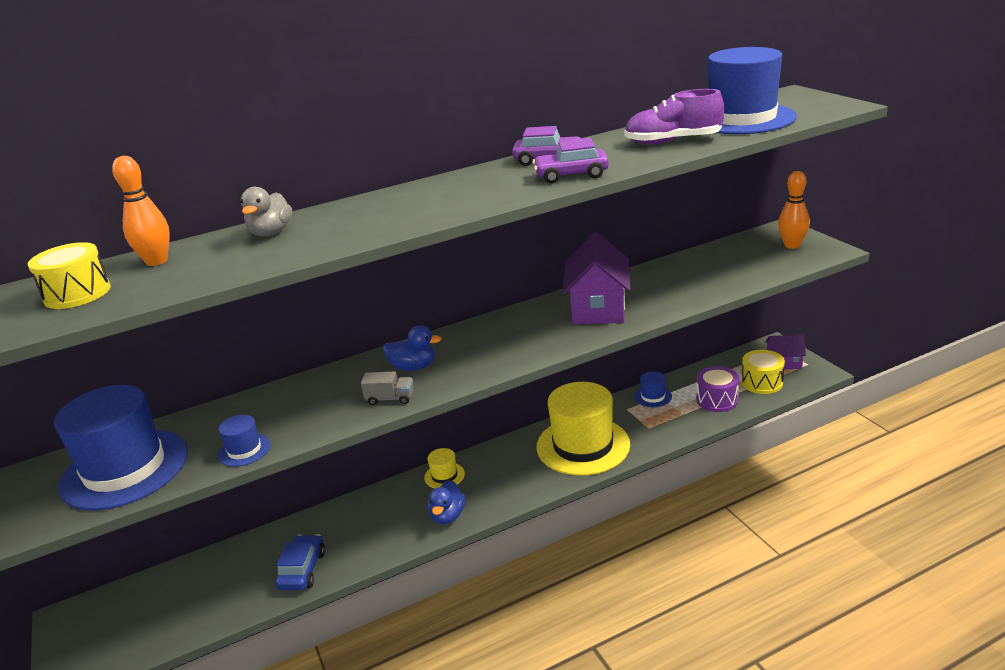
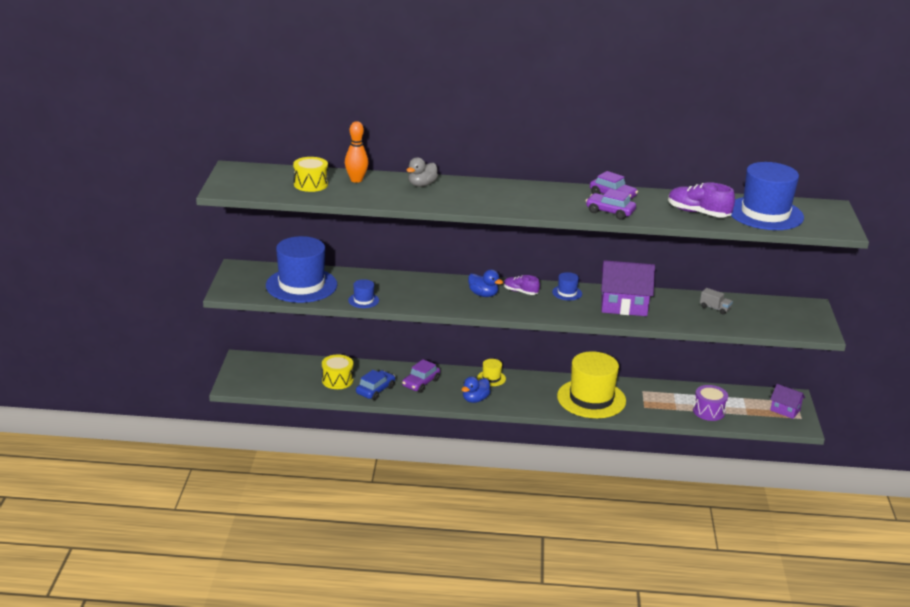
camera: 25 degrees right, 0 degrees up
(358, 527) = (421, 383): none -> purple car
(390, 399) = (456, 306): grey truck -> grey truck (715, 308)
(458, 343) = (520, 292): none -> purple shoe
(598, 308) = (624, 305): purple house -> purple house turned 60 degrees clockwise
(653, 396) = (668, 391): blue hat -> blue hat (567, 293)
(762, 382) = (753, 415): yellow drum -> yellow drum (337, 380)
(792, 245) = (801, 319): orange bowling pin -> none

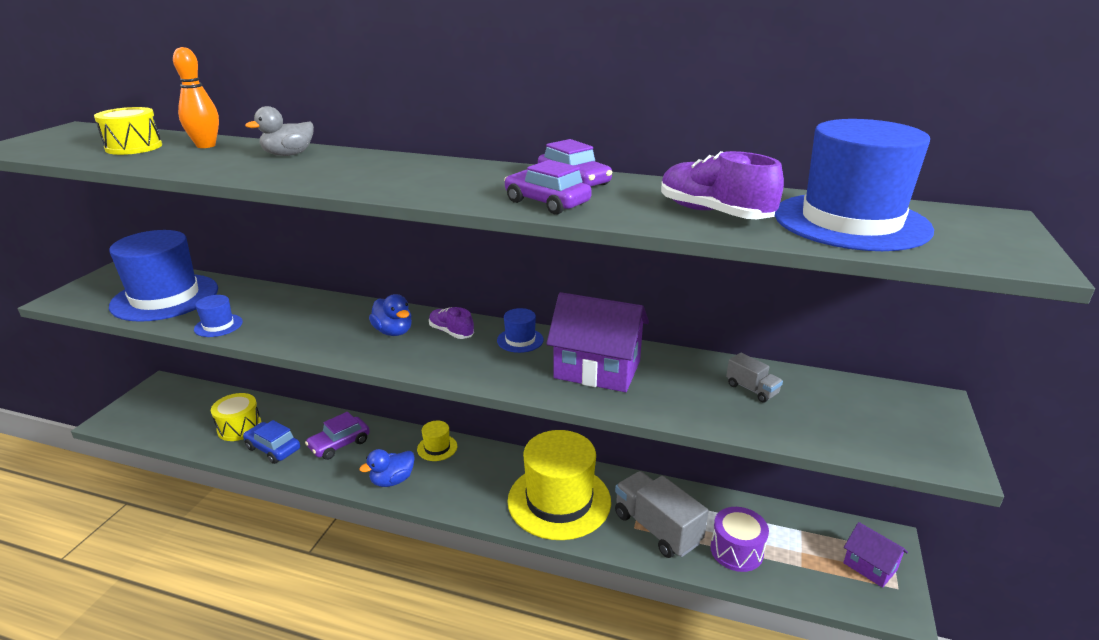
camera: 15 degrees right, 0 degrees up
(375, 390) = (273, 448): blue car -> blue car turned 105 degrees counterclockwise
(658, 406) = (657, 528): none -> grey truck

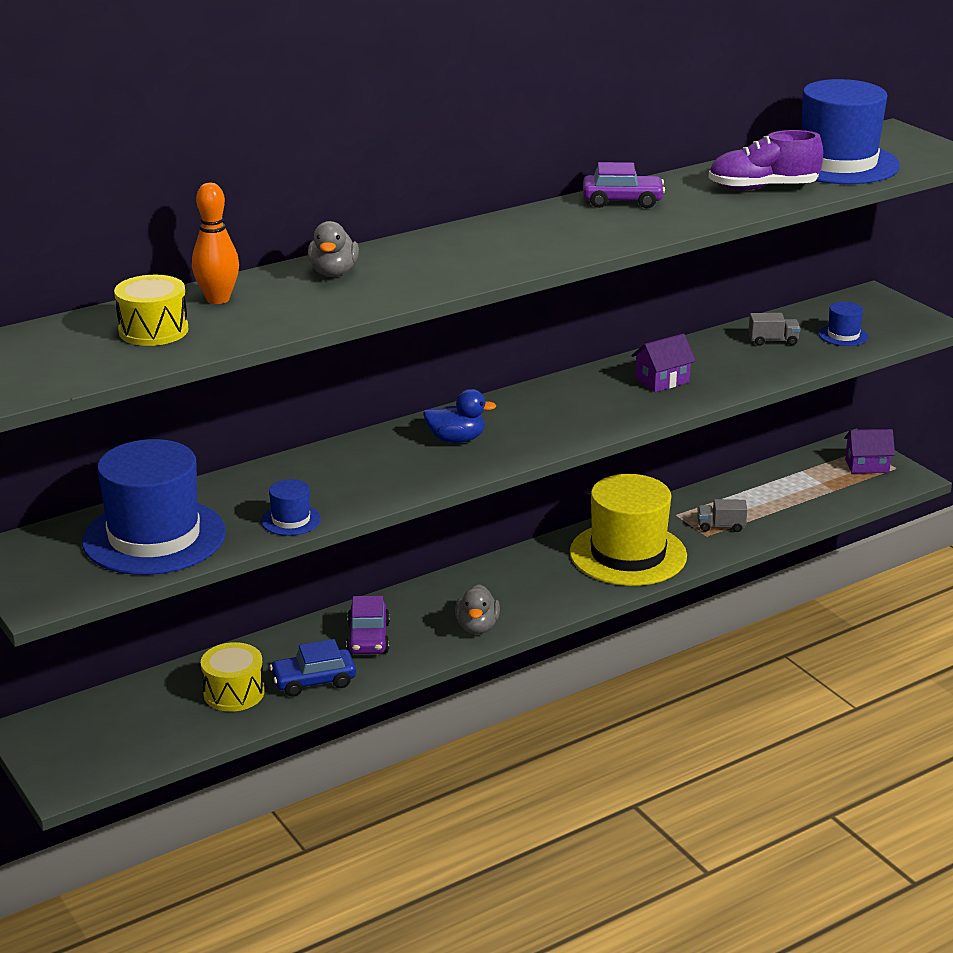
camera: 50 degrees left, 0 degrees up
(392, 480) = (477, 627): blue duck -> grey duck
(437, 448) = (460, 585): yellow hat -> none
(451, 332) = (501, 415): purple shoe -> none
(520, 340) = (565, 392): blue hat -> blue hat (843, 335)
(547, 203) = (657, 223): purple car -> none
(597, 369) = (662, 381): purple house -> purple house, size x0.56
(657, 528) = (721, 526): grey truck -> grey truck, size x0.50
(736, 550) = (787, 506): purple drum -> none

